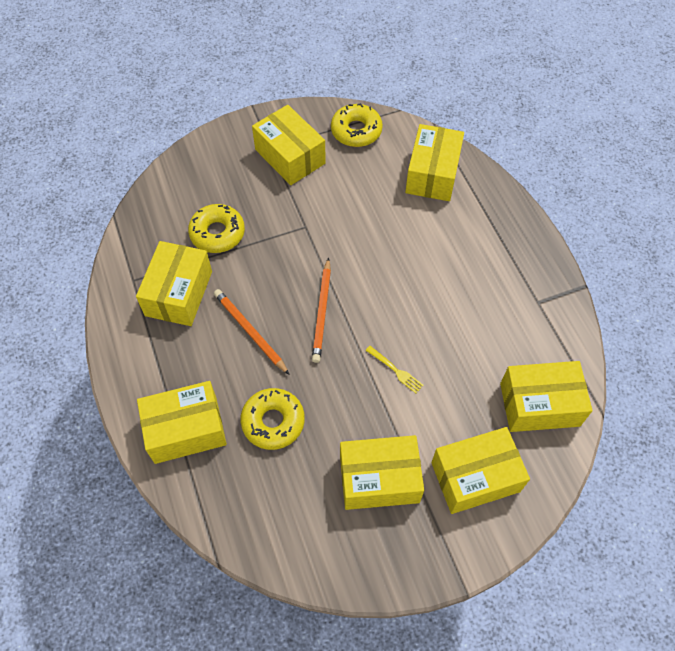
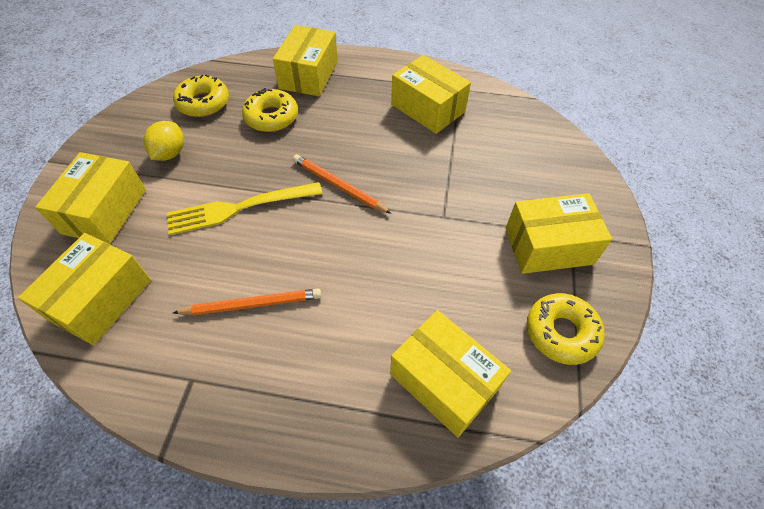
camera: 120 degrees right, 5 degrees down
(217, 233) = (476, 152): yellow donut -> yellow donut (203, 103)
(250, 332) = (358, 134): orange pencil -> orange pencil (252, 304)
(379, 479) = (170, 153): yellow box -> yellow lemon
(395, 370) = (239, 208): yellow fork -> yellow fork, size x2.20

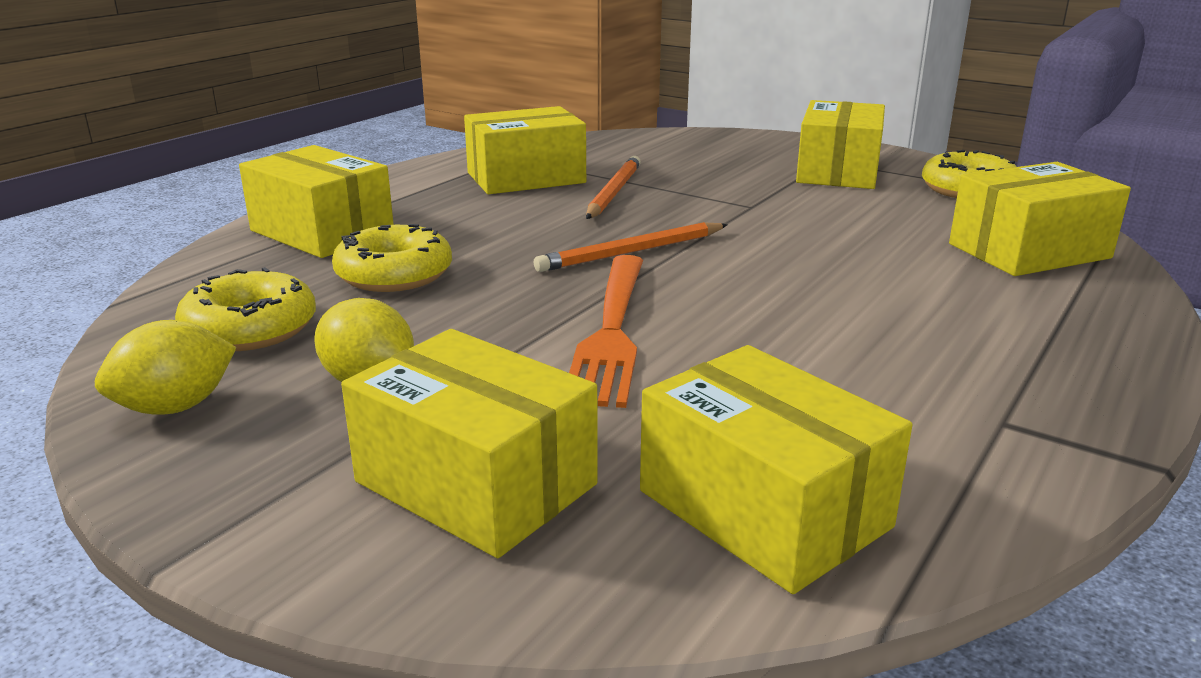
camera: 65 degrees left, 30 degrees down
(139, 116) = (175, 407): none -> yellow lemon
(239, 208) = (611, 331): yellow fork -> orange fork
(252, 304) = (851, 349): orange pencil -> orange pencil (613, 192)

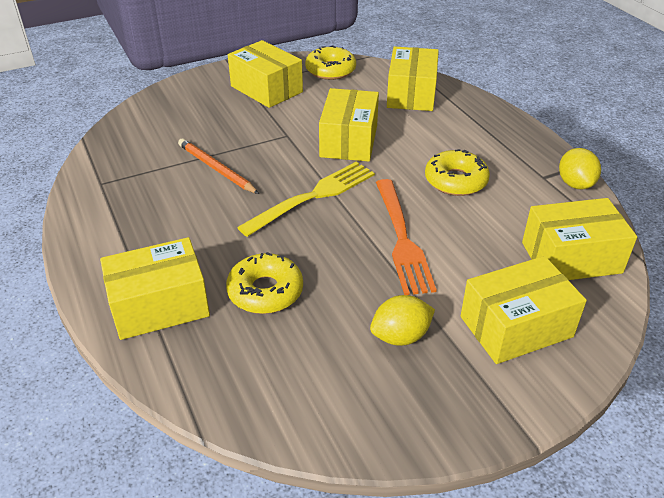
camera: 60 degrees left, 15 degrees up
(175, 407) = (381, 419): yellow lemon -> yellow lemon (575, 184)
(250, 329) = (297, 370): yellow donut -> yellow donut (455, 181)
(526, 178) = (152, 191): yellow box -> yellow box (349, 141)
(611, 331) = (402, 239): orange fork -> orange fork turned 45 degrees clockwise
(632, 252) = (313, 197): orange pencil -> yellow fork

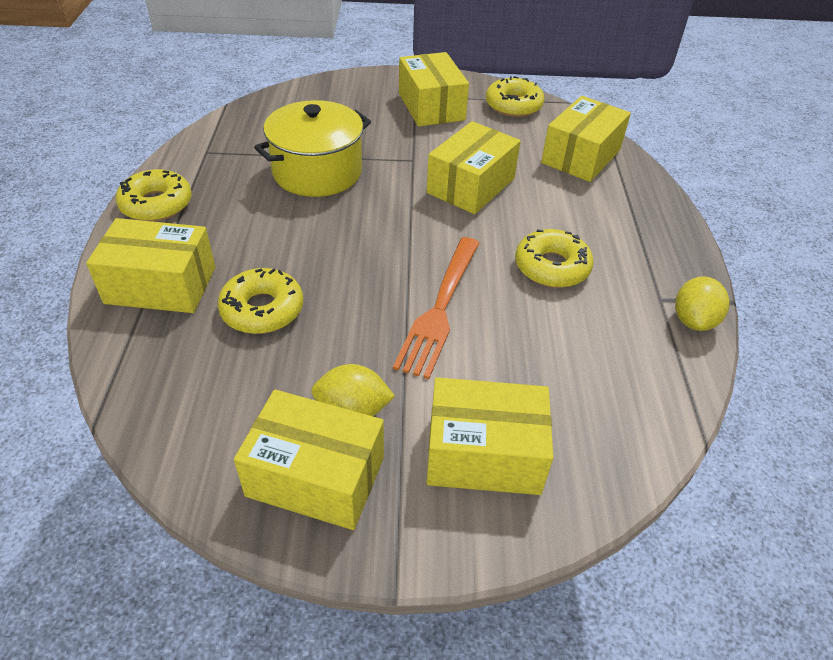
camera: 25 degrees right, 5 degrees up
(94, 242) = (156, 204): none -> yellow donut
(216, 169) = (317, 172): orange pencil -> yellow pot
(313, 197) = (386, 231): yellow fork -> none
(571, 257) = (615, 403): yellow box -> yellow box (315, 476)

